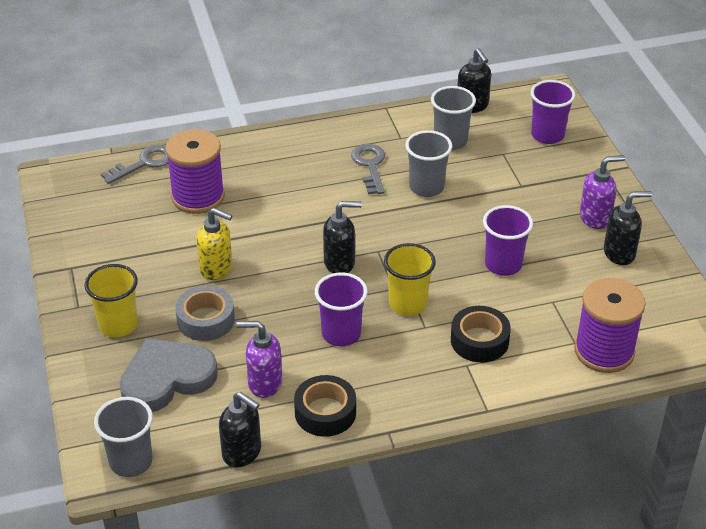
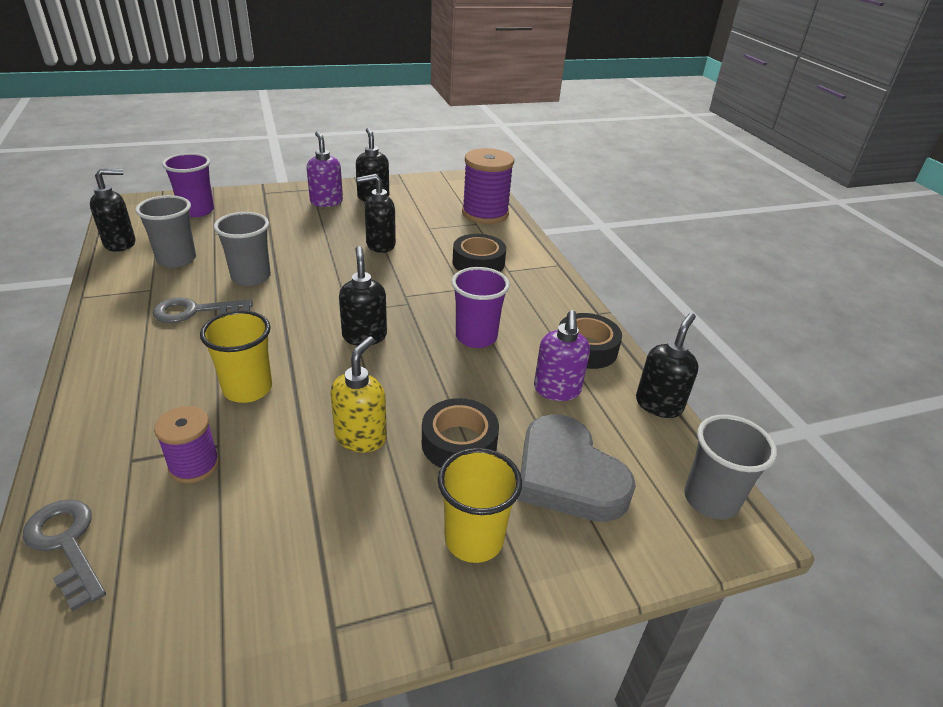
camera: 95 degrees left, 5 degrees down
(198, 197) = (194, 465): purple spool -> purple spool, size x0.58
(206, 320) = (459, 443): grey tape -> black tape
(408, 304) = (431, 296): yellow cup -> yellow cup (248, 389)
(503, 264) = (380, 245): purple cup -> black soap dispenser

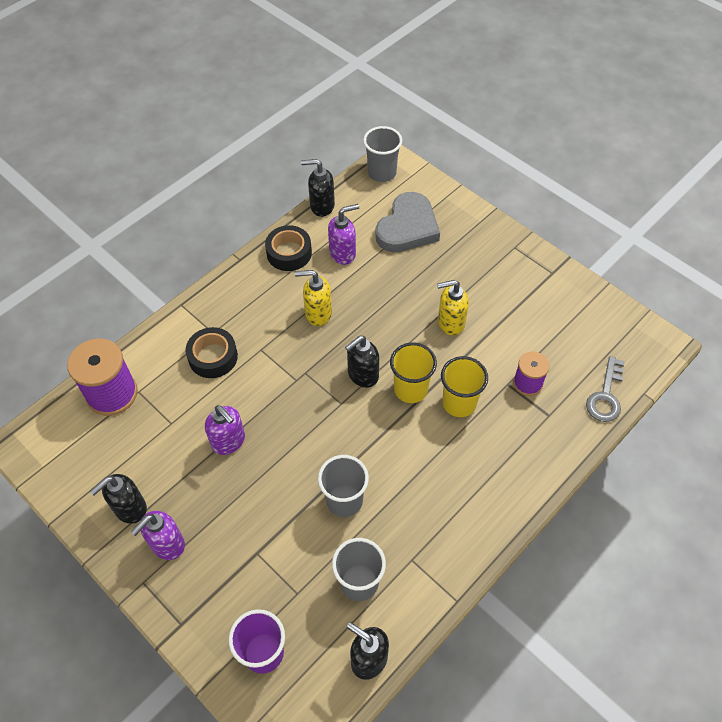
camera: 115 degrees left, 20 degrees up
(194, 311) = (413, 501): grey key -> none
(380, 245) = (229, 441): black soap dispenser -> purple soap dispenser
(459, 443) = (420, 279): black tape -> none
(474, 539) = (474, 247): yellow cup -> yellow cup (410, 389)
(476, 337) = (318, 313): purple cup -> yellow soap dispenser

